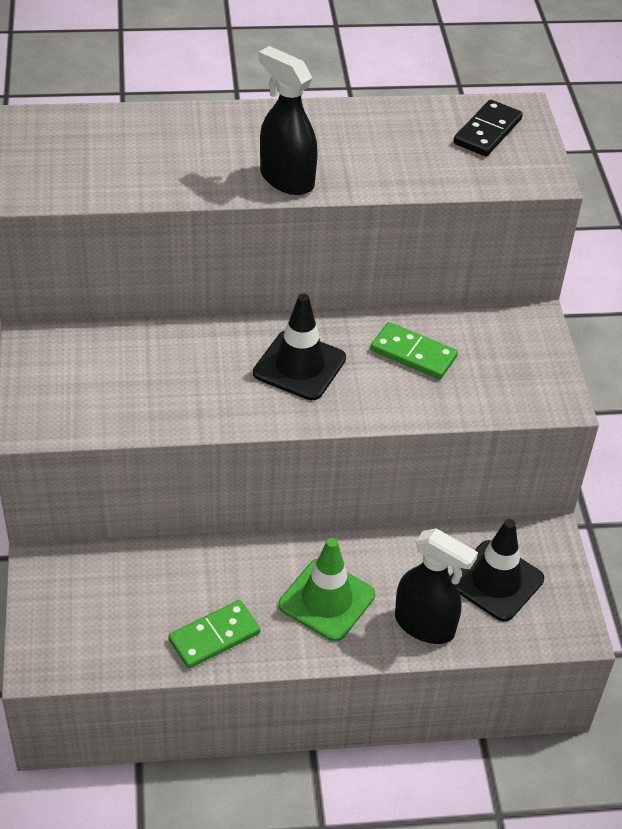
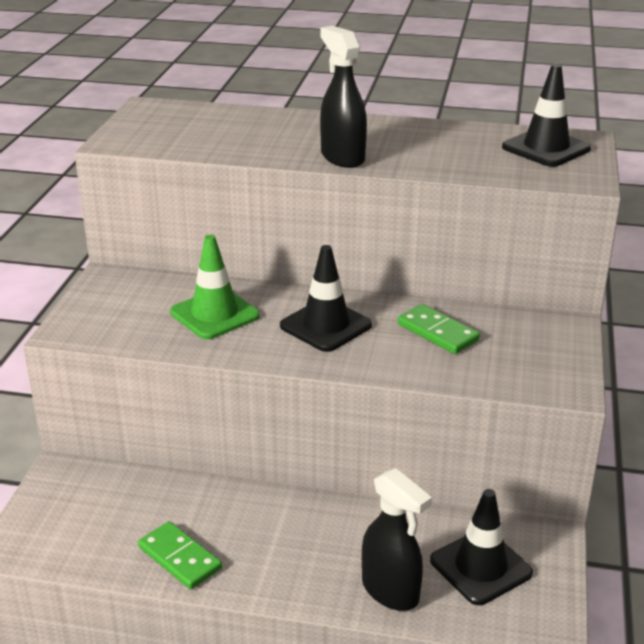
camera: 20 degrees right, 15 degrees down
(214, 636) = (180, 558): green domino -> green domino turned 60 degrees clockwise
(326, 600) = (302, 549): green traffic cone -> green traffic cone (214, 314)
(487, 131) = (546, 148): black domino -> black traffic cone

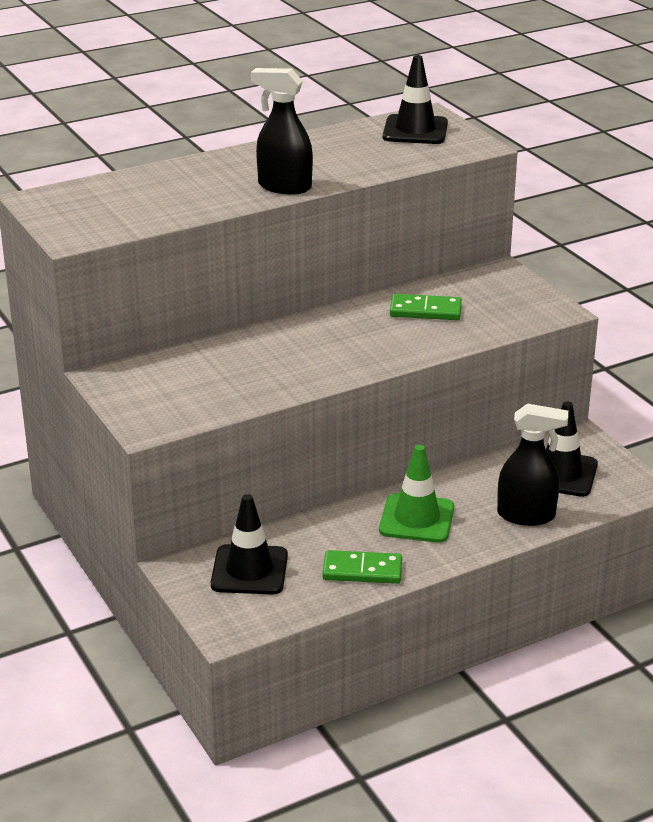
camera: 40 degrees left, 0 degrees up
(214, 314) = (245, 366): green traffic cone -> green traffic cone (416, 519)
(326, 326) = (341, 339): black traffic cone -> black traffic cone (249, 570)

